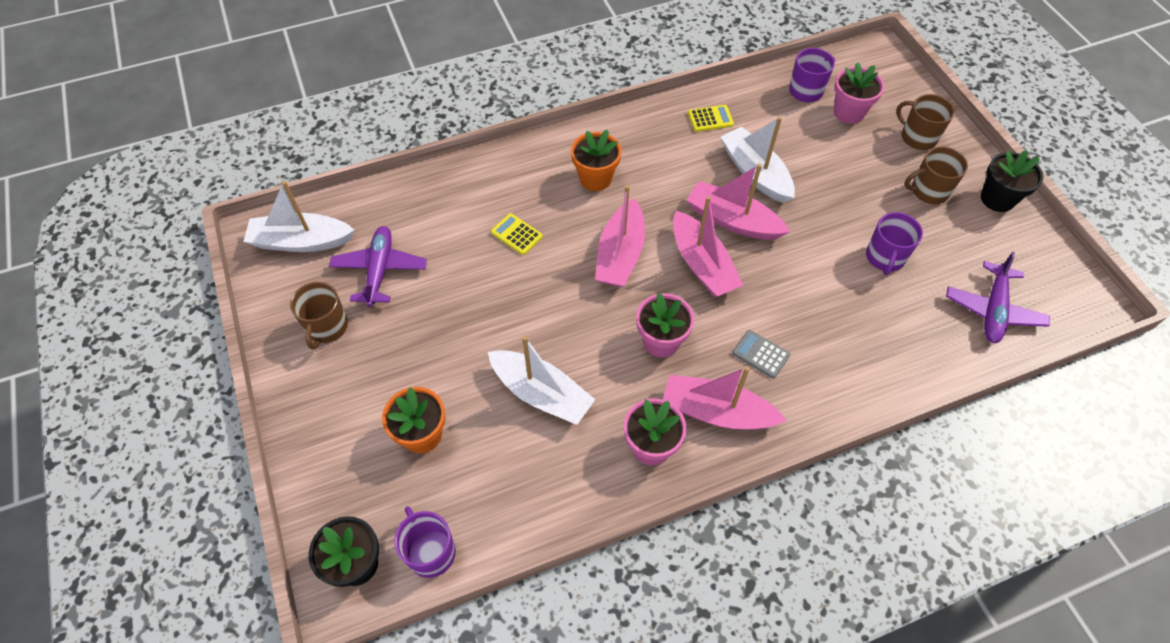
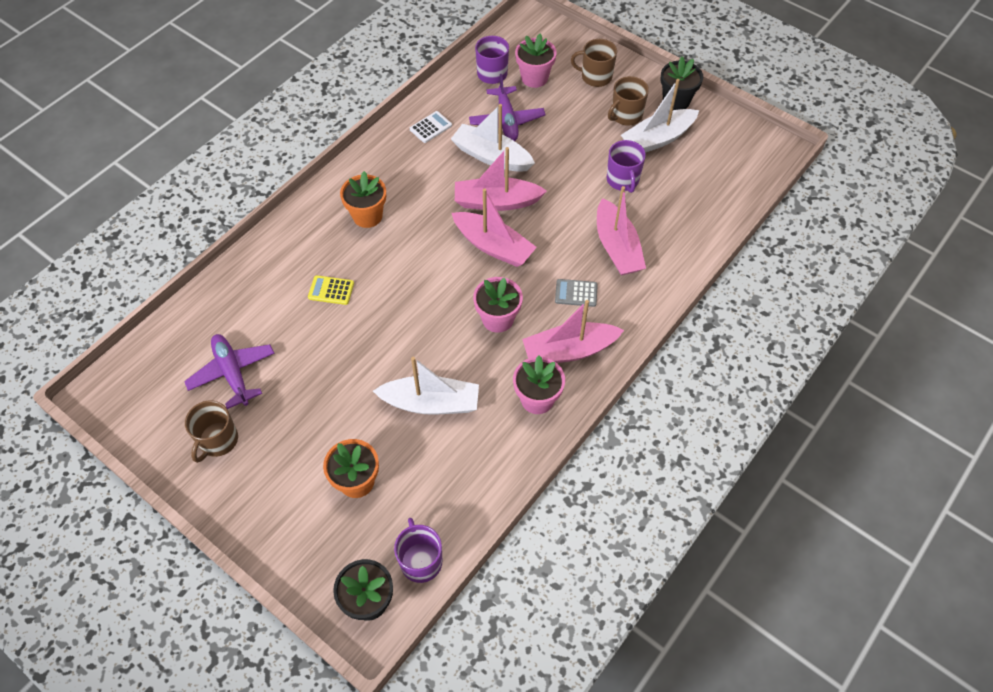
camera: 30 degrees left, 0 degrees up
(301, 241) = (144, 383): white boat -> white boat (657, 139)
(327, 327) = (218, 440): brown mug -> brown mug turned 45 degrees clockwise
(430, 552) = (421, 561): purple mug -> purple mug turned 45 degrees clockwise
(620, 254) = (426, 268): pink boat -> pink boat (617, 247)
(710, 119) = (430, 127): yellow calculator -> white calculator
(993, 310) = (715, 184): purple plane -> purple plane (506, 120)

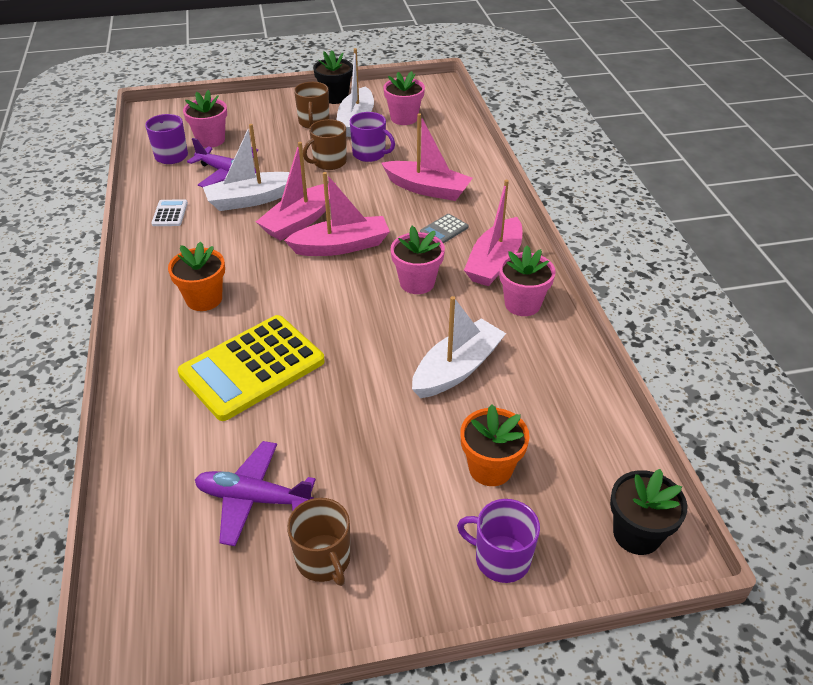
camera: 50 degrees left, 15 degrees down
(331, 290) = (252, 368): yellow calculator -> yellow calculator, size x2.41
(421, 561) = (622, 468): purple mug -> purple mug (501, 558)
(595, 77) = (257, 115): brown mug -> brown mug (329, 162)
(698, 164) = (404, 118): none -> pink flower pot

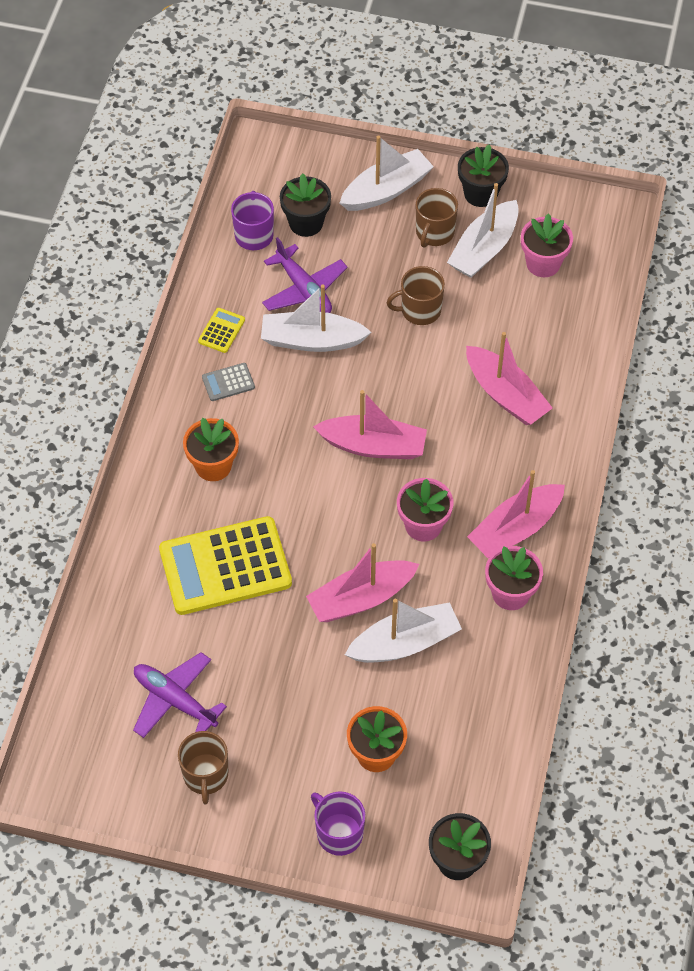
camera: 25 degrees right, 15 degrees up
(170, 213) = (221, 330): white calculator -> yellow calculator
(210, 140) = (306, 223): pink flower pot -> black flower pot
(264, 111) = (386, 190): none -> white boat
(299, 221) = (347, 393): pink boat -> pink boat (361, 598)
(370, 154) = (471, 313): purple mug -> none
(444, 230) = (489, 464): grey calculator -> grey calculator (228, 382)

